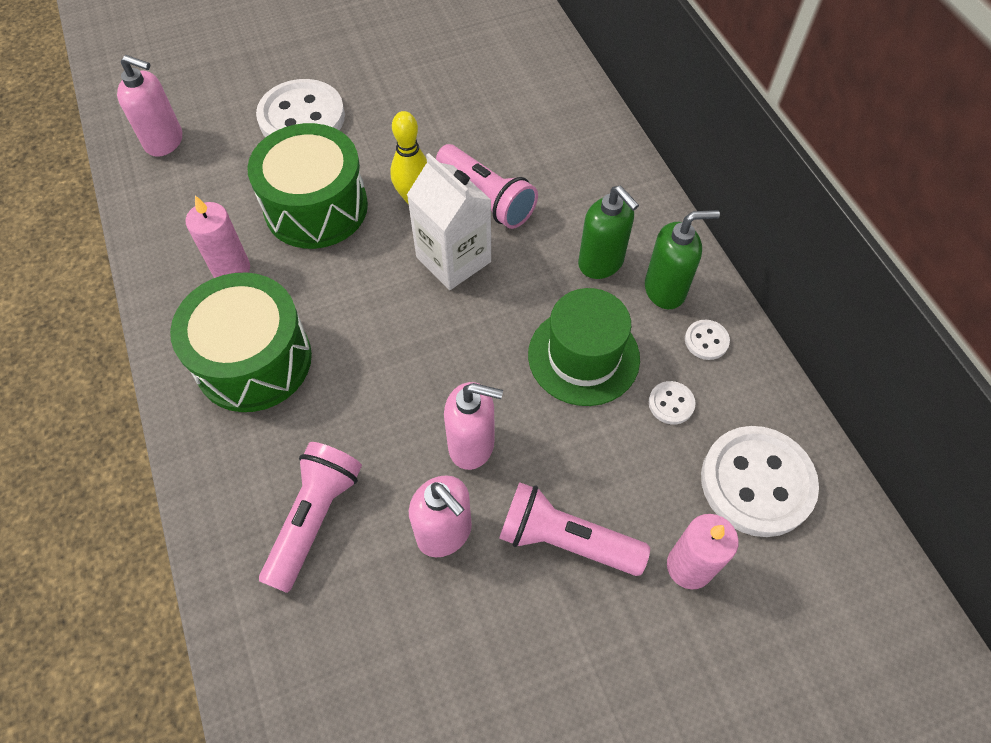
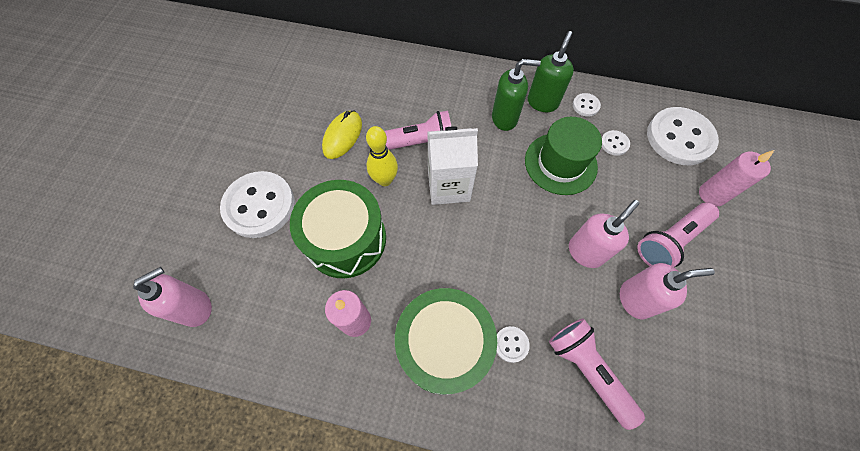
camera: 55 degrees left, 5 degrees up
(296, 423) = (511, 344): none -> white button
(439, 130) = (342, 136): none -> yellow mouse

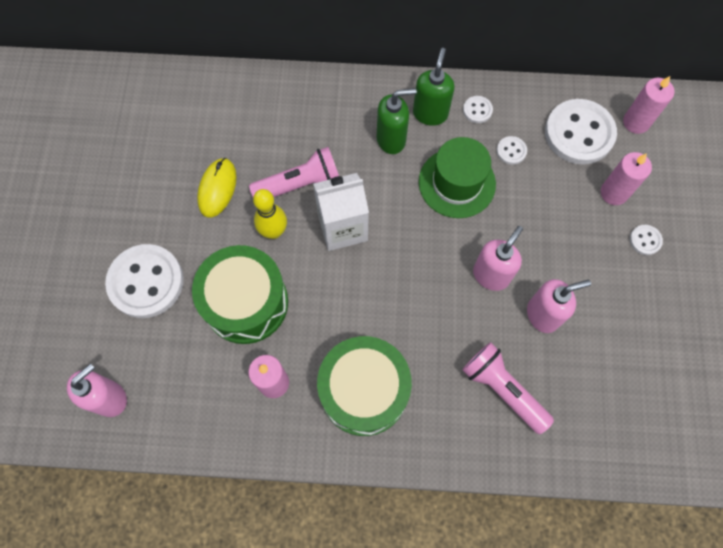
camera: 10 degrees left, 5 degrees up
(511, 344) = (428, 378): white button -> white button (645, 240)
(670, 241) = (573, 249): pink flashlight -> none
(734, 136) = (636, 122): none -> pink candle

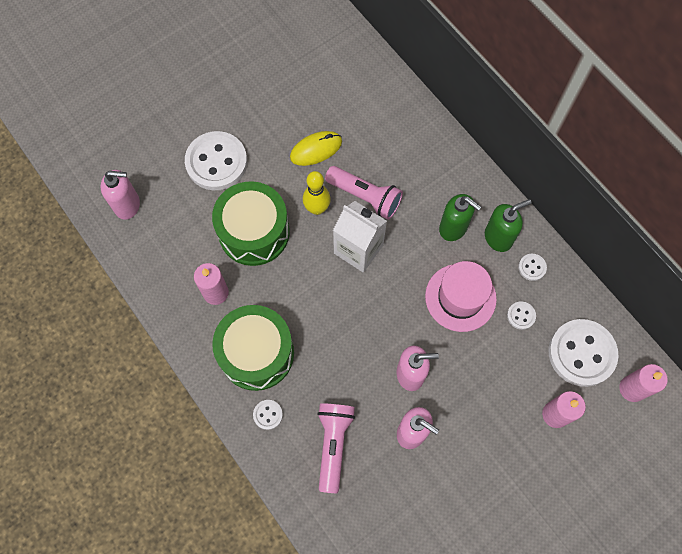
camera: 50 degrees right, 0 degrees up
(457, 183) = (460, 297): green hat -> pink hat
(645, 240) = (536, 465): white button -> white button (268, 415)

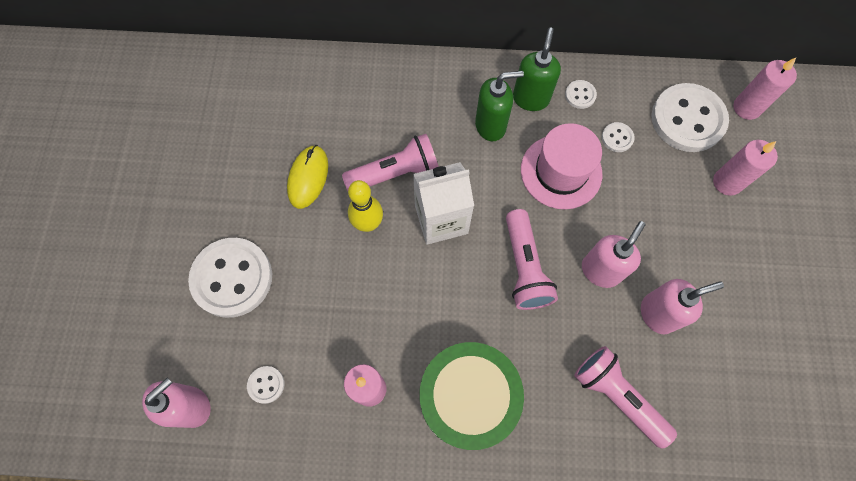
camera: 50 degrees left, 0 degrees up
(254, 232) = (339, 300): green drum -> none
(268, 415) = (540, 437): white button -> white button (266, 384)
(371, 324) = (524, 267): none -> pink flashlight

